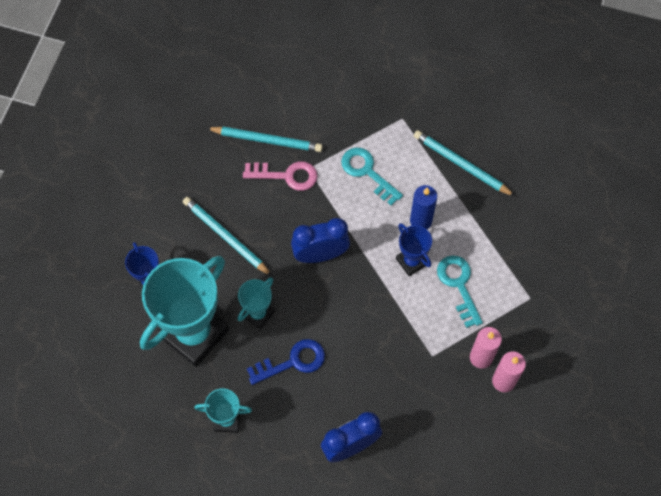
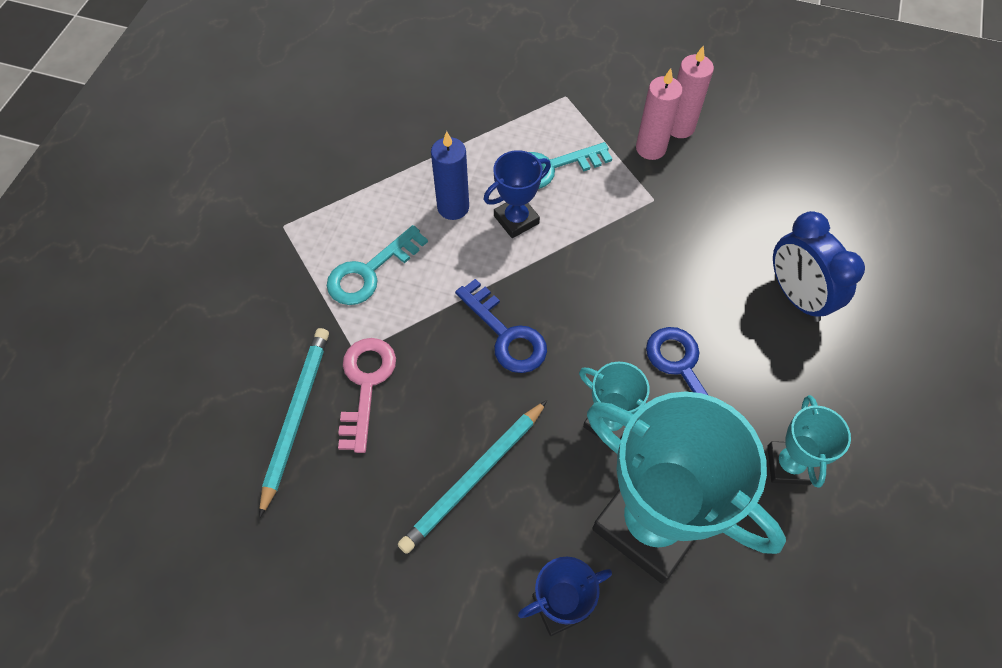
camera: 90 degrees left, 5 degrees down
(320, 254) = (506, 335): blue clock -> blue key
(461, 165) = (368, 158): turquoise pencil -> none

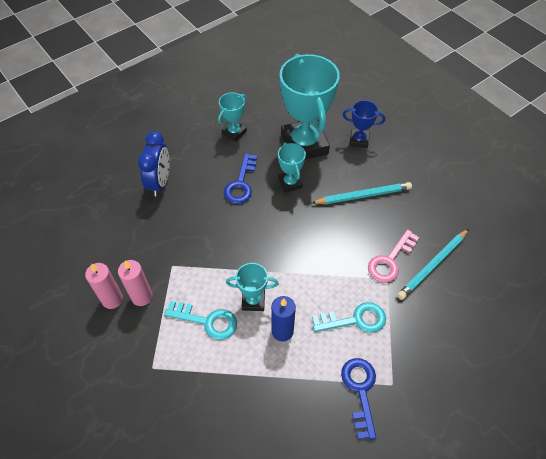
camera: 145 degrees left, 5 degrees down
(506, 335) = (306, 244): blue key -> blue key (360, 390)
(516, 219) = (253, 300): blue trophy -> turquoise trophy

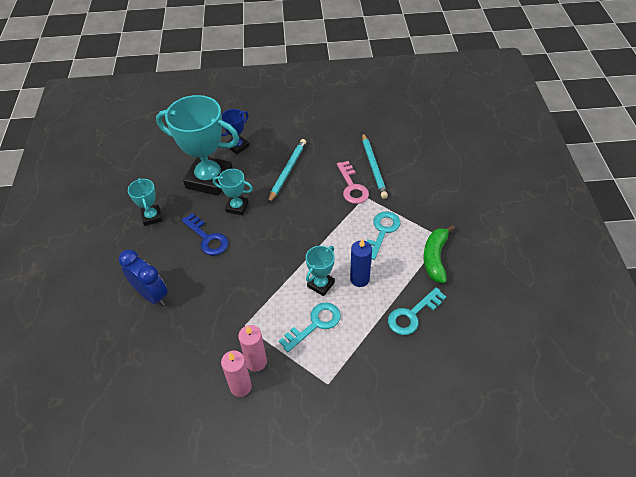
camera: 55 degrees left, 5 degrees down
(273, 404) = (412, 315): none -> turquoise key
(360, 390) = (435, 258): blue key -> green banana

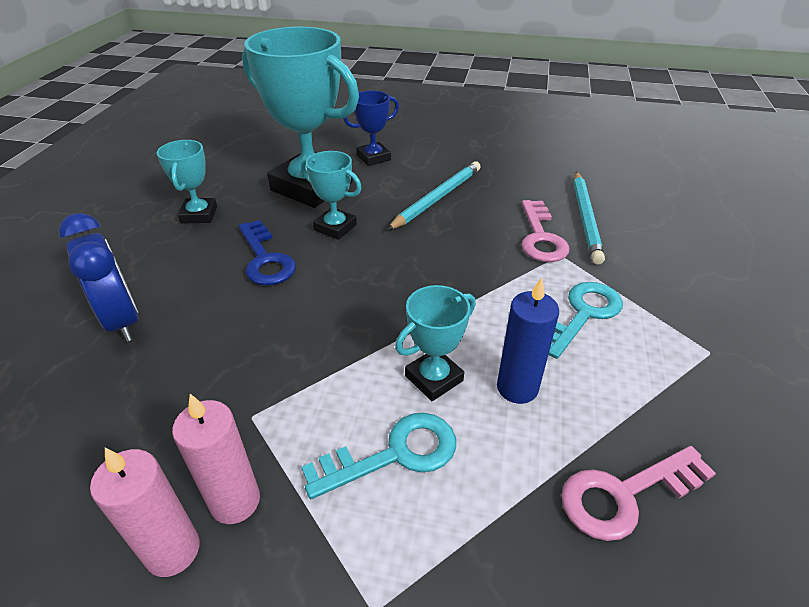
camera: 15 degrees right, 10 degrees down
(412, 315) = (624, 495): turquoise key -> pink key
(435, 258) = (691, 385): green banana -> none

